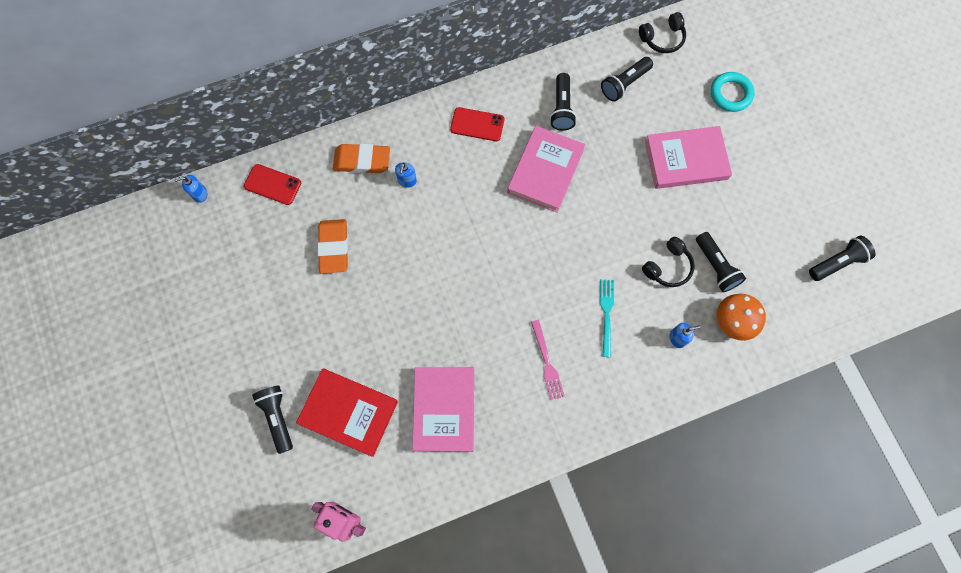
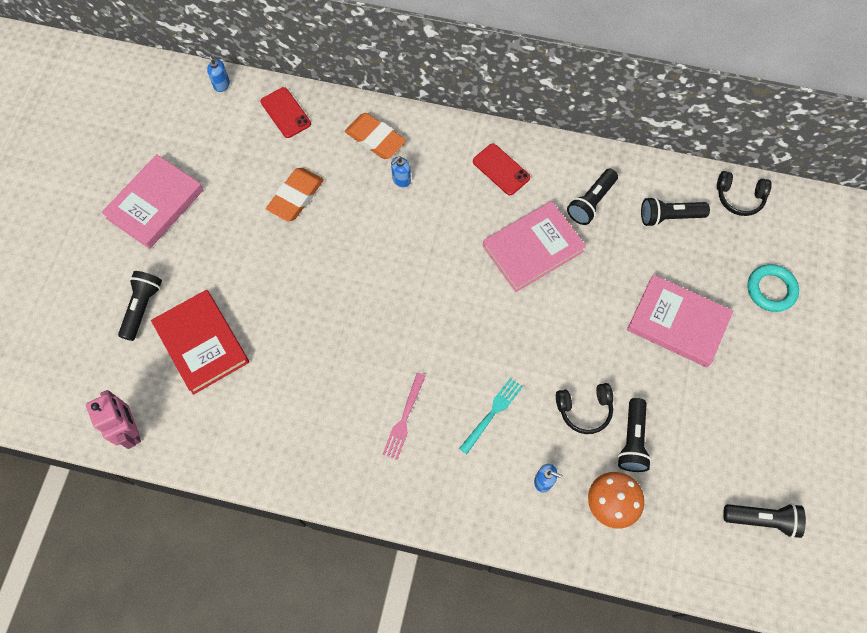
camera: 35 degrees right, 5 degrees down
(444, 409) = (282, 397): pink book -> pink book (155, 204)

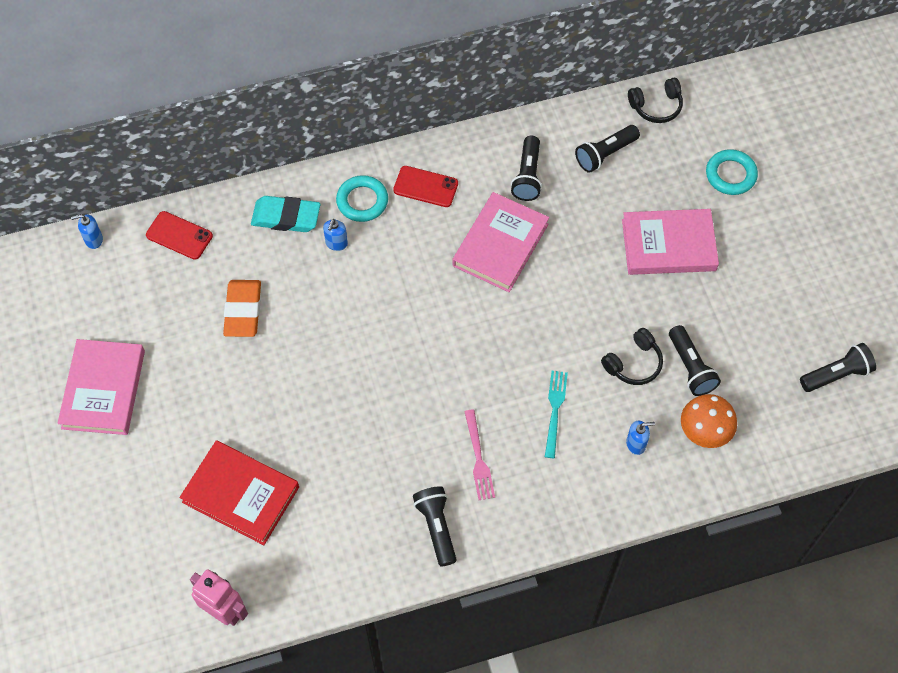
camera: 30 degrees left, 5 degrees down
(142, 307) = (158, 493): black flashlight -> black flashlight (436, 527)
(375, 139) = (286, 217): orange eraser -> turquoise eraser
(443, 156) = (362, 201): none -> turquoise ring

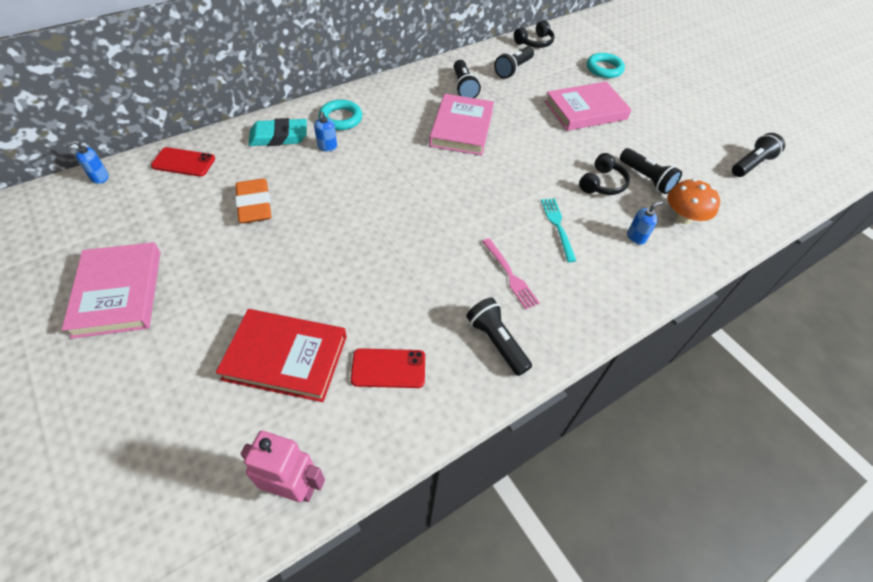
camera: 20 degrees left, 10 degrees down
(425, 187) = (389, 103): red phone -> red phone (388, 368)

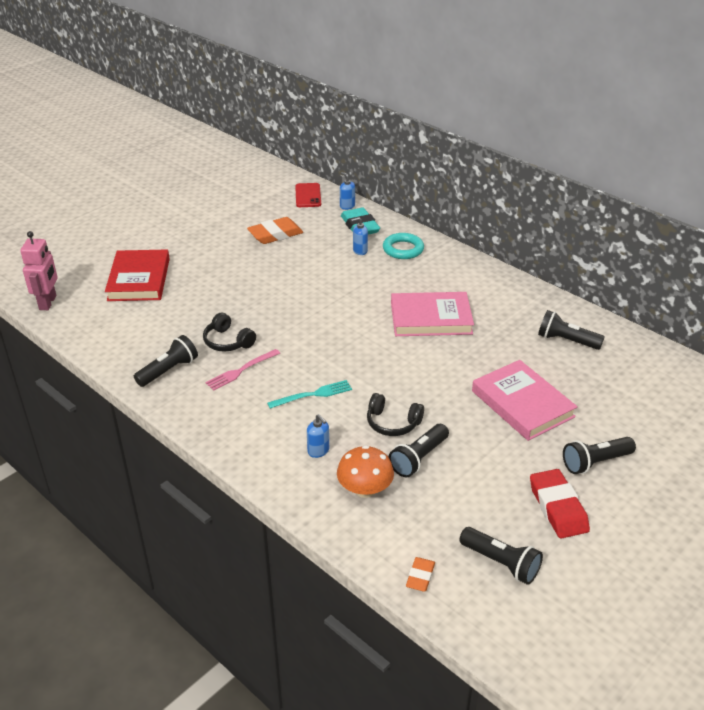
camera: 80 degrees right, 15 degrees down
(99, 177) = (277, 171): blue soap dispenser -> blue soap dispenser (347, 206)
(118, 292) = (178, 208): pink book -> none
(388, 368) = (136, 323): red phone -> none
(463, 87) = (503, 310): black flashlight -> black flashlight (595, 462)
(534, 42) = (642, 351): black headphones -> black headphones (227, 341)
(604, 69) = (630, 416): turquoise ring -> none
(695, 125) = (558, 507): none -> red eraser
(771, 207) = (420, 576): none -> orange eraser

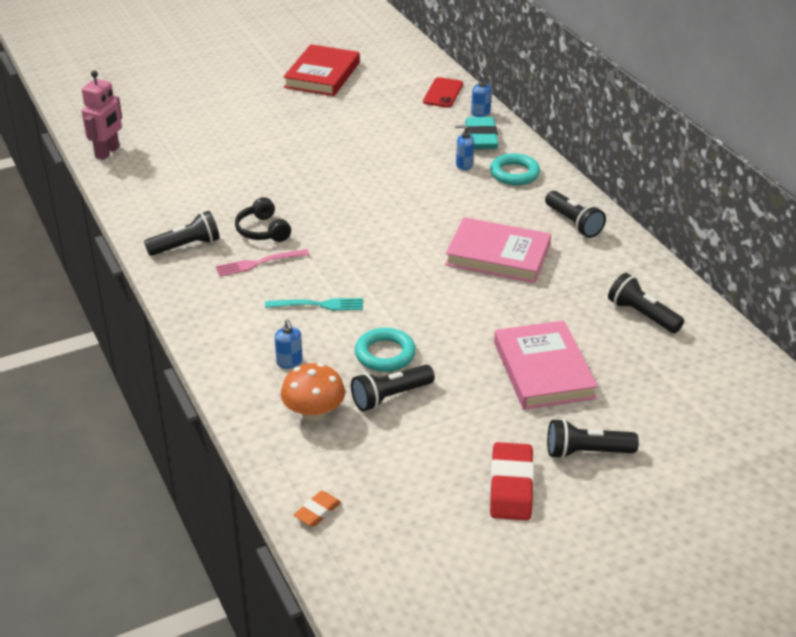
camera: 20 degrees right, 0 degrees up
(139, 279) = (210, 147): red book -> red book (322, 75)
(275, 234) = (380, 129): orange eraser -> none
(392, 423) = (385, 354): black headphones -> turquoise ring
(501, 563) = (411, 523): black flashlight -> black flashlight (573, 223)

